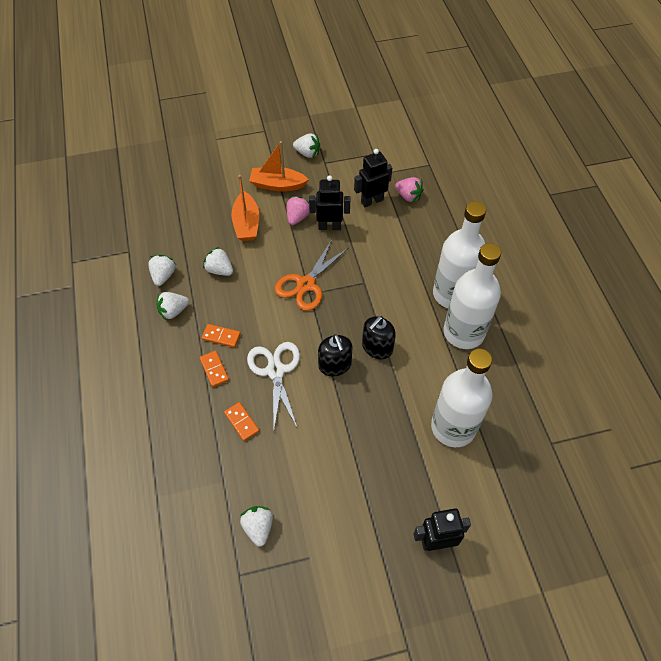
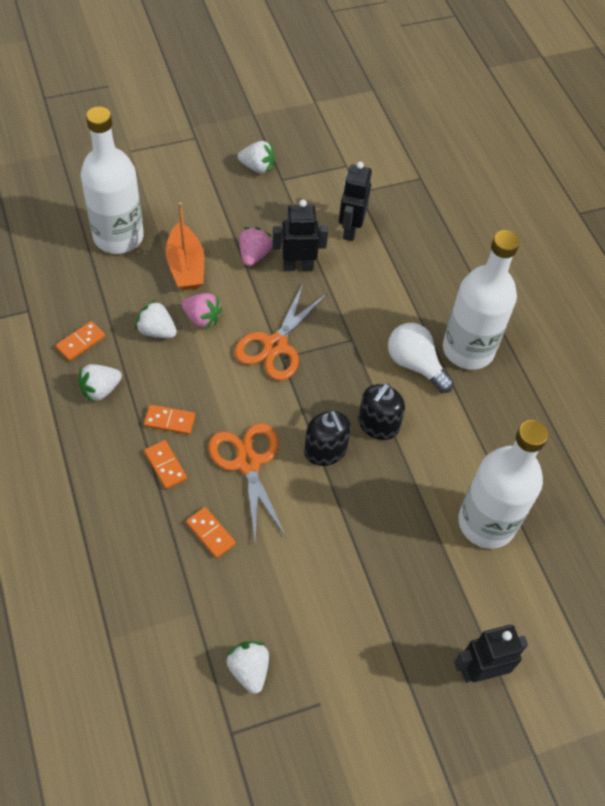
camera: 10 degrees left, 0 degrees up
(163, 276) = (81, 342): white strawberry -> orange domino
(276, 370) = (248, 462): white scissors -> orange scissors
(277, 185) = (222, 212): orange boat -> none
(372, 201) = (350, 229): black robot -> black robot turned 45 degrees counterclockwise
(408, 196) = (397, 221): pink strawberry -> pink strawberry (202, 318)
(410, 303) = (415, 364): none -> white light bulb
(463, 332) = (487, 399): white bottle -> white bottle (118, 236)

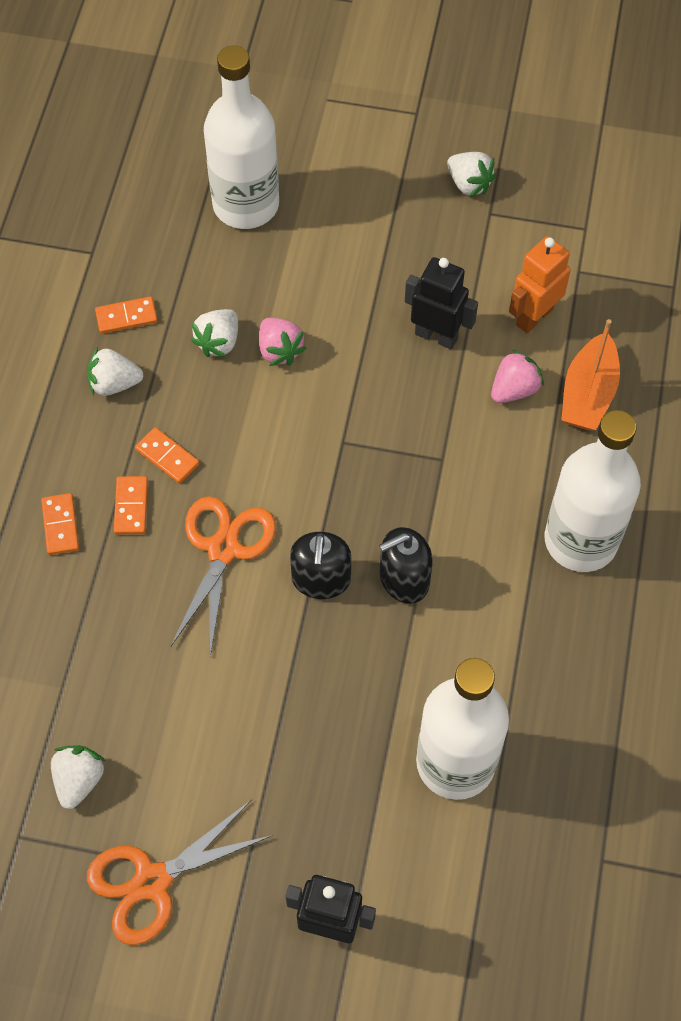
camera: 35 degrees right, 5 degrees up
(156, 331) = (218, 342): white strawberry -> white strawberry turned 120 degrees counterclockwise
(186, 266) = (301, 276): orange boat -> orange boat (588, 394)
(211, 533) = (132, 609): orange domino -> orange domino (60, 525)
(254, 255) = (391, 298): pink strawberry -> pink strawberry (514, 389)
(275, 346) = (344, 423): orange scissors -> orange scissors (151, 881)
(350, 229) = (534, 317): black robot -> orange robot
(415, 364) = (500, 527): white light bulb -> none

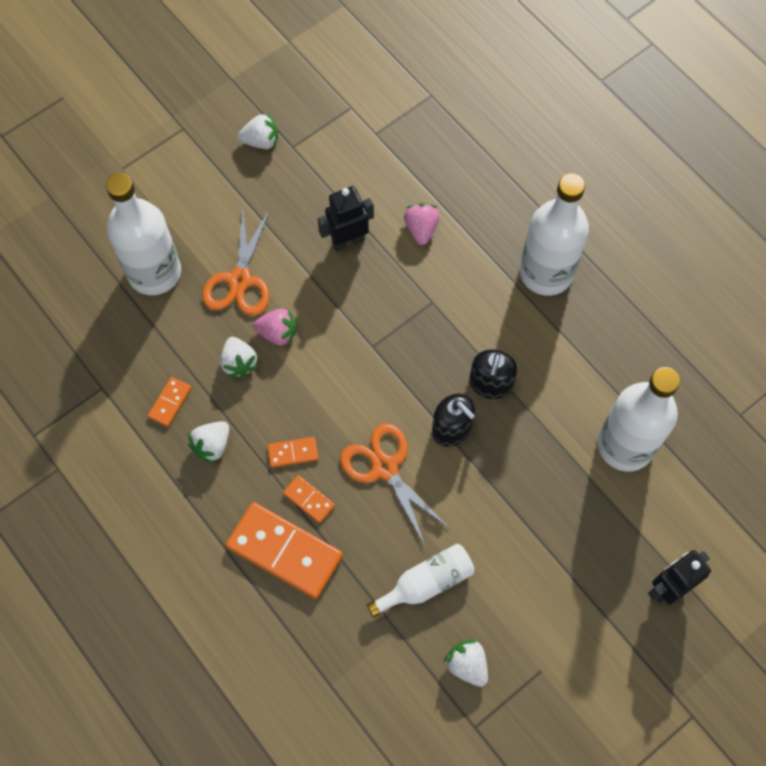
camera: 50 degrees left, 5 degrees up
(60, 525) = (284, 551): orange domino -> orange domino, size x2.13
(134, 677) = (426, 583): none -> white bottle
(151, 881) = (565, 669): orange scissors -> orange scissors (239, 281)
(534, 317) = (383, 180): orange robot -> none
(588, 394) = (458, 194): orange boat -> none

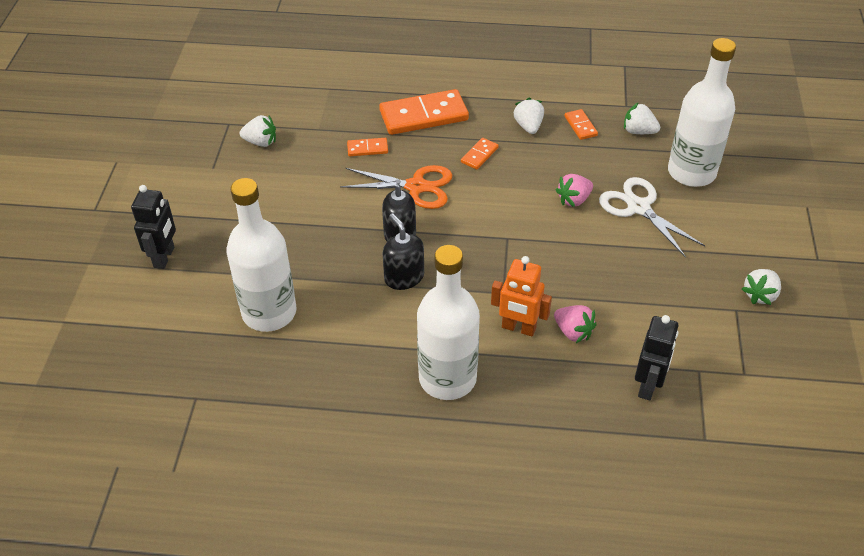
camera: 135 degrees right, 20 degrees down
(239, 281) = (638, 207): orange scissors -> white scissors
(239, 363) = (572, 170): white strawberry -> white strawberry (638, 131)
(308, 500) = (441, 143): orange domino -> orange domino (367, 148)
(348, 241) = (609, 283): black robot -> black robot (648, 386)
(426, 583) = (325, 157): white bottle -> none
(455, 265) = (518, 328): none -> orange robot

